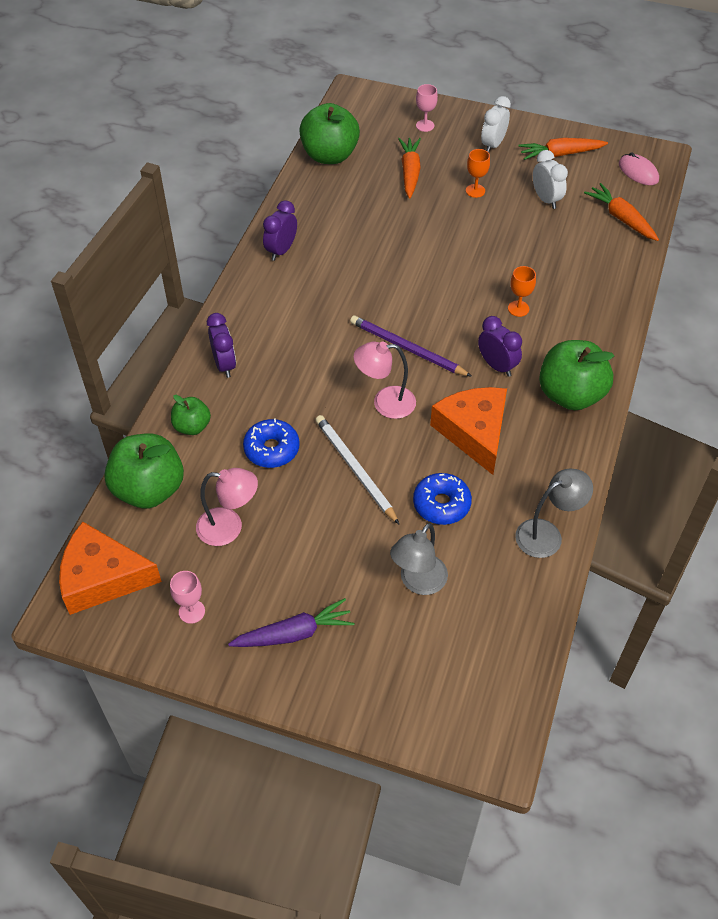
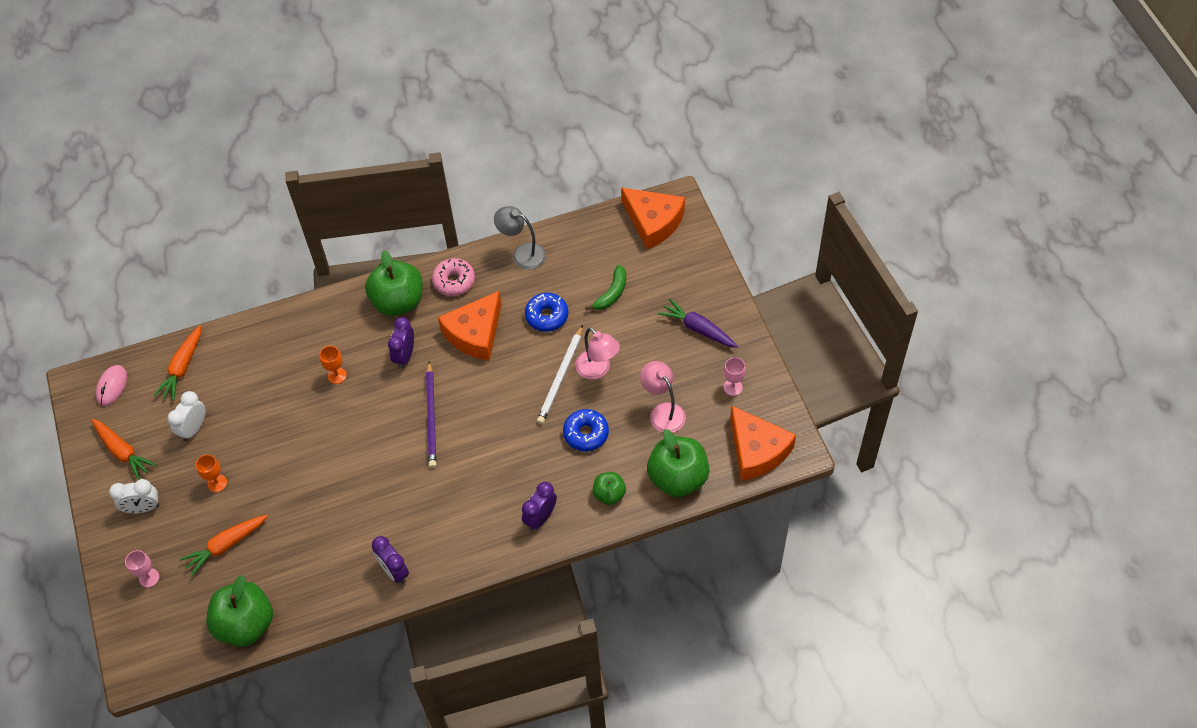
camera: 125 degrees left, 5 degrees up
(281, 250) = (394, 571): purple clock -> purple clock turned 60 degrees clockwise
(385, 403) = (492, 397): pink lamp -> pink lamp (597, 370)
(418, 582) = (611, 293): grey lamp -> green banana
(485, 699) = (653, 222): none -> orange cheese
(559, 453) = (454, 281): none -> pink donut

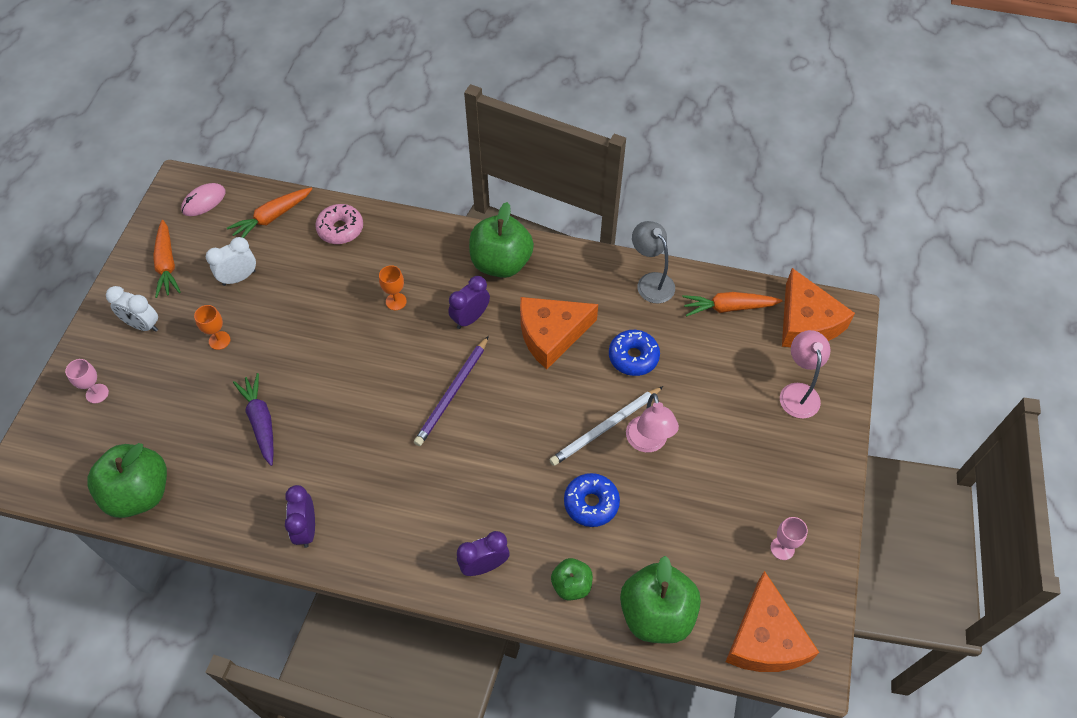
camera: 30 degrees right, 0 degrees up
(225, 546) = (181, 405): orange carrot -> orange carrot (728, 308)
(454, 281) = (566, 272): pink donut -> pink donut (340, 229)
(611, 293) = (715, 371): green banana -> none
(663, 412) = (687, 529): pink lamp -> pink lamp (798, 392)
(698, 329) = (783, 460): purple carrot -> purple carrot (260, 421)

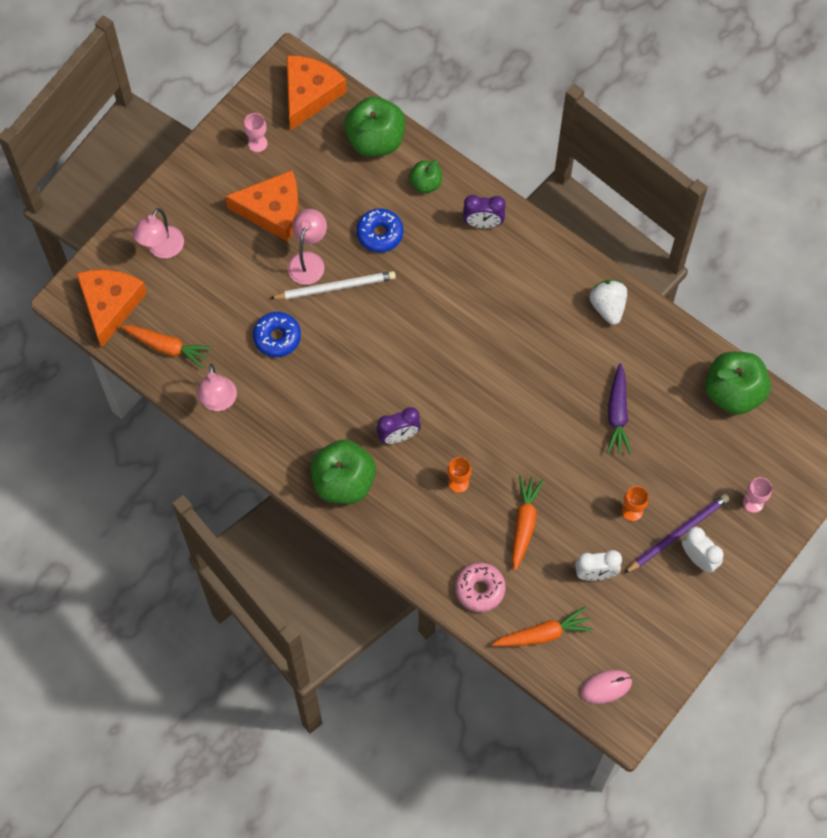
camera: 155 degrees left, 10 degrees up
(167, 264) = (661, 620): orange carrot -> orange carrot (524, 523)
(306, 529) = (608, 307): purple clock -> white strawberry
(452, 393) = (446, 371): purple pencil -> purple pencil (678, 533)
(551, 334) = (335, 389): orange cheese -> orange cheese (272, 211)
(651, 282) = (218, 402): grey lamp -> pink lamp

